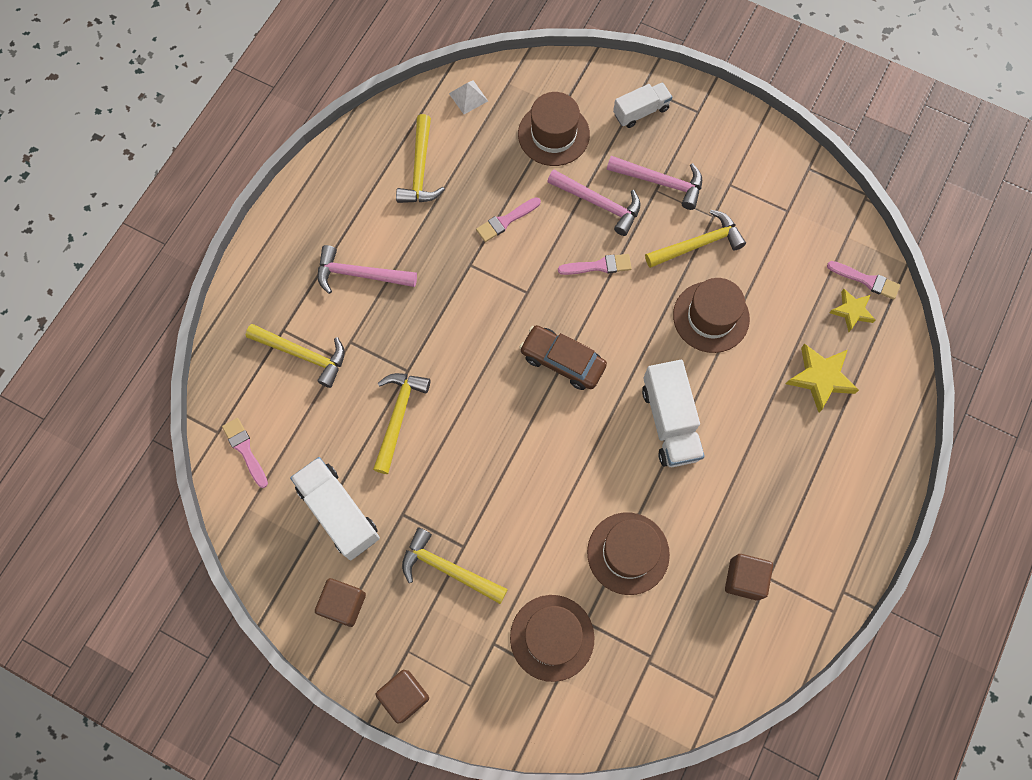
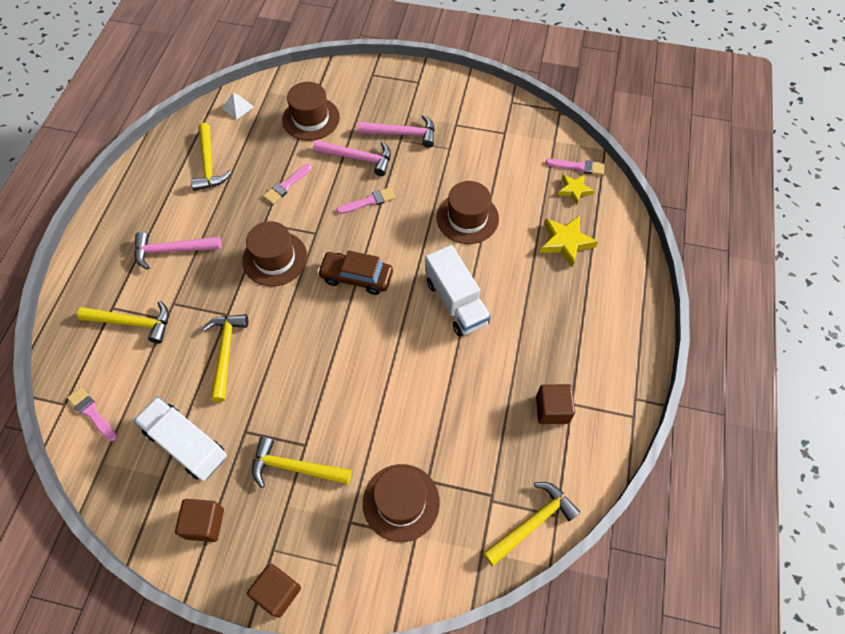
camera: 15 degrees left, 10 degrees down
(628, 553) = (449, 414): brown hat -> brown hat (275, 258)
(641, 111) = (375, 90): white truck -> none
(697, 244) = (442, 170): yellow hammer -> yellow hammer (532, 523)

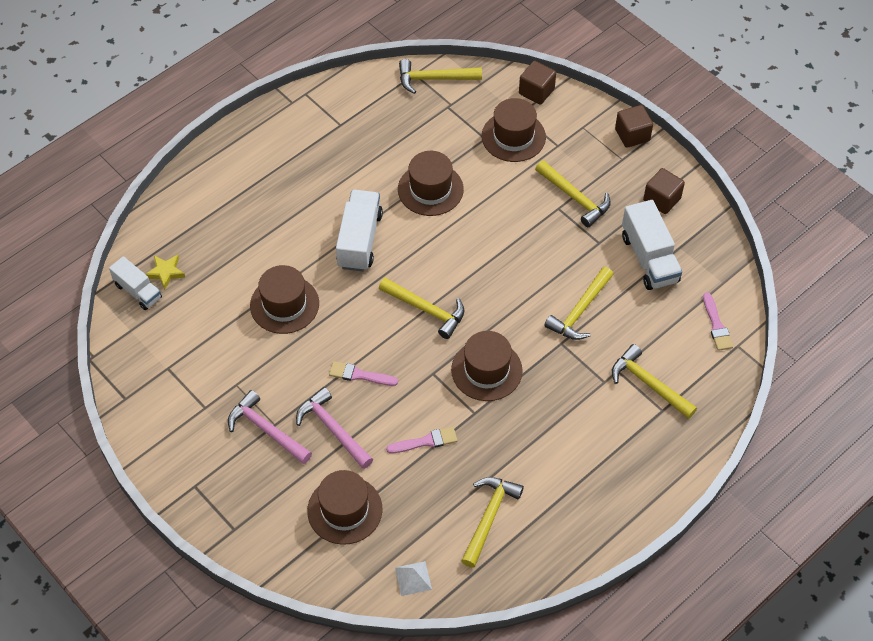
camera: 145 degrees left, 5 degrees down
(173, 250) = (578, 436): pink hammer -> none
(356, 277) = (426, 310): brown car -> yellow hammer
(436, 388) = (430, 189): none -> brown hat
(552, 409) = (357, 129): brown cube -> brown cube (536, 91)
(565, 242) = (222, 234): yellow star -> none
(578, 167) = (138, 291): pink brush -> white truck

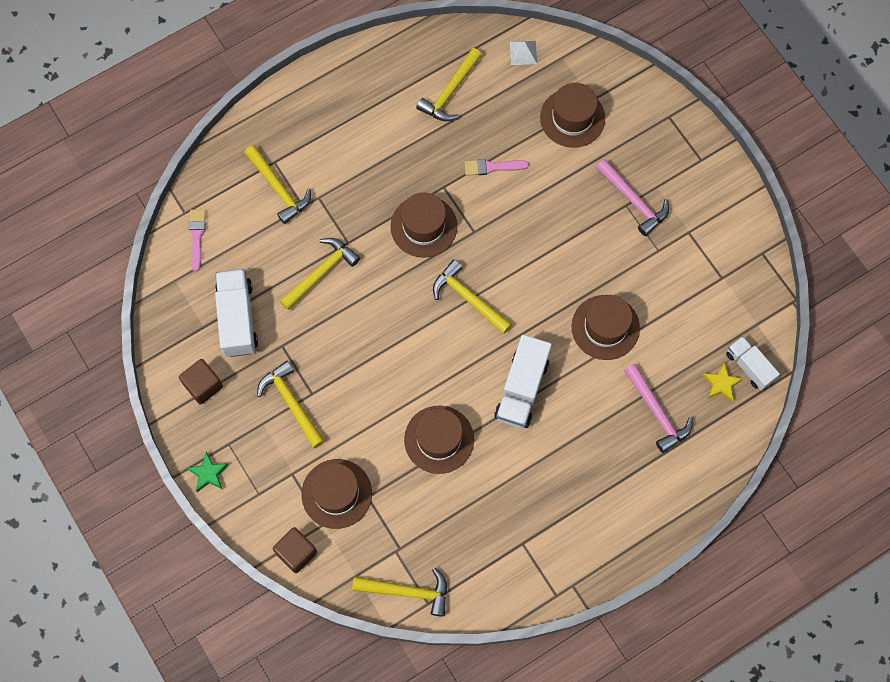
camera: 170 degrees left, 15 degrees up
(333, 429) = (573, 192): pink hammer -> pink hammer (657, 412)
(359, 375) = (542, 241): pink brush -> none
(632, 135) = (208, 473): brown cube -> green star

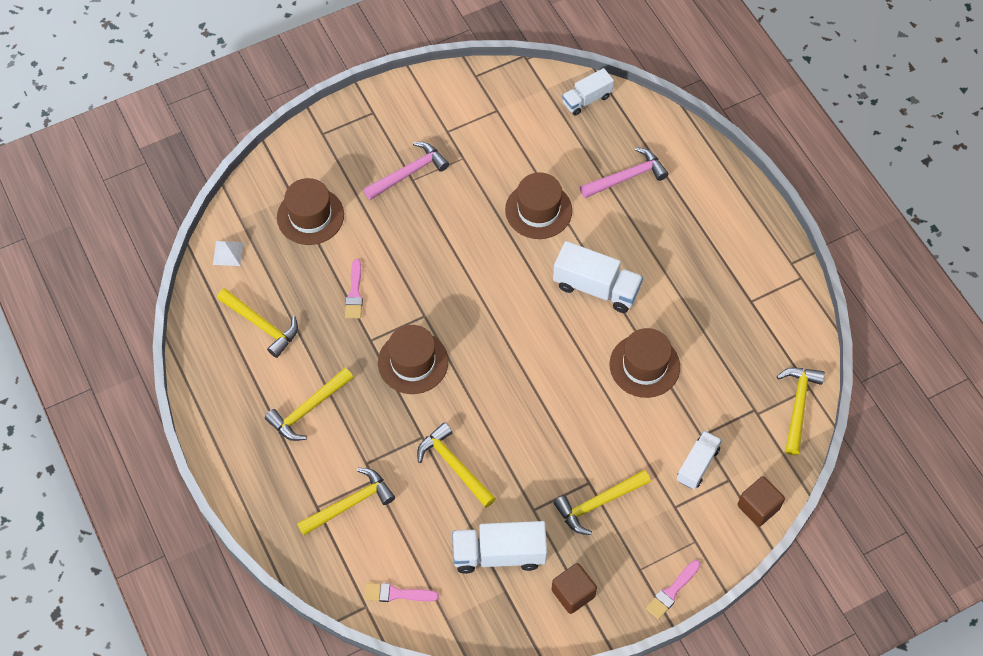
camera: 85 degrees left, 10 degrees down
(208, 473) = (672, 591): green star -> pink brush
(336, 493) = (697, 465): brown hat -> white truck
(468, 298) = (497, 327): yellow hammer -> yellow hammer (309, 409)
(721, 384) = (602, 123): yellow star -> none

